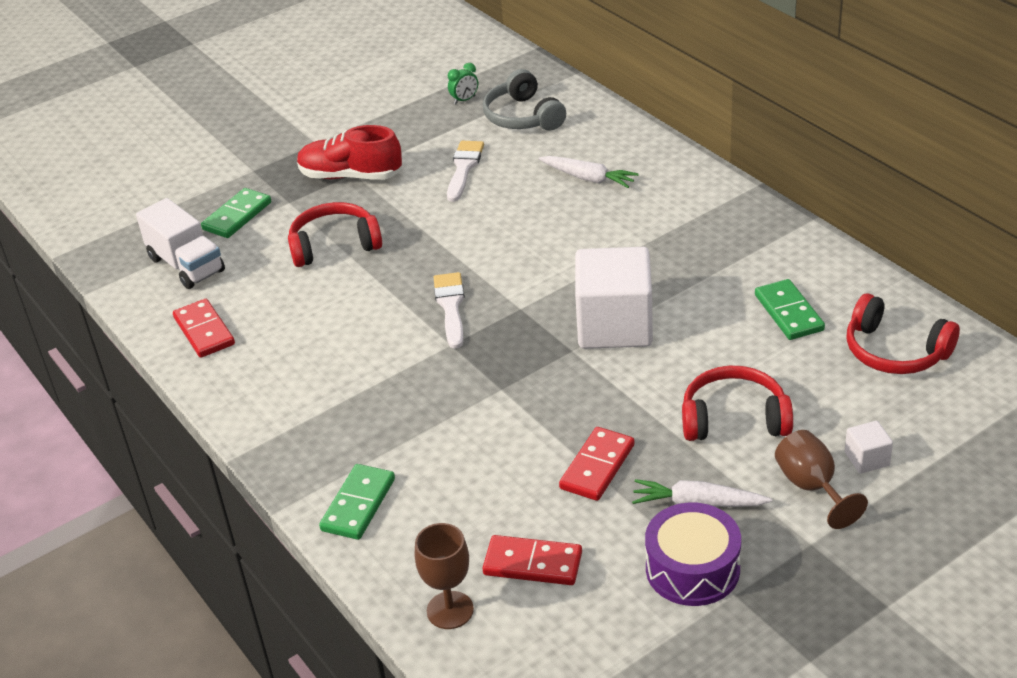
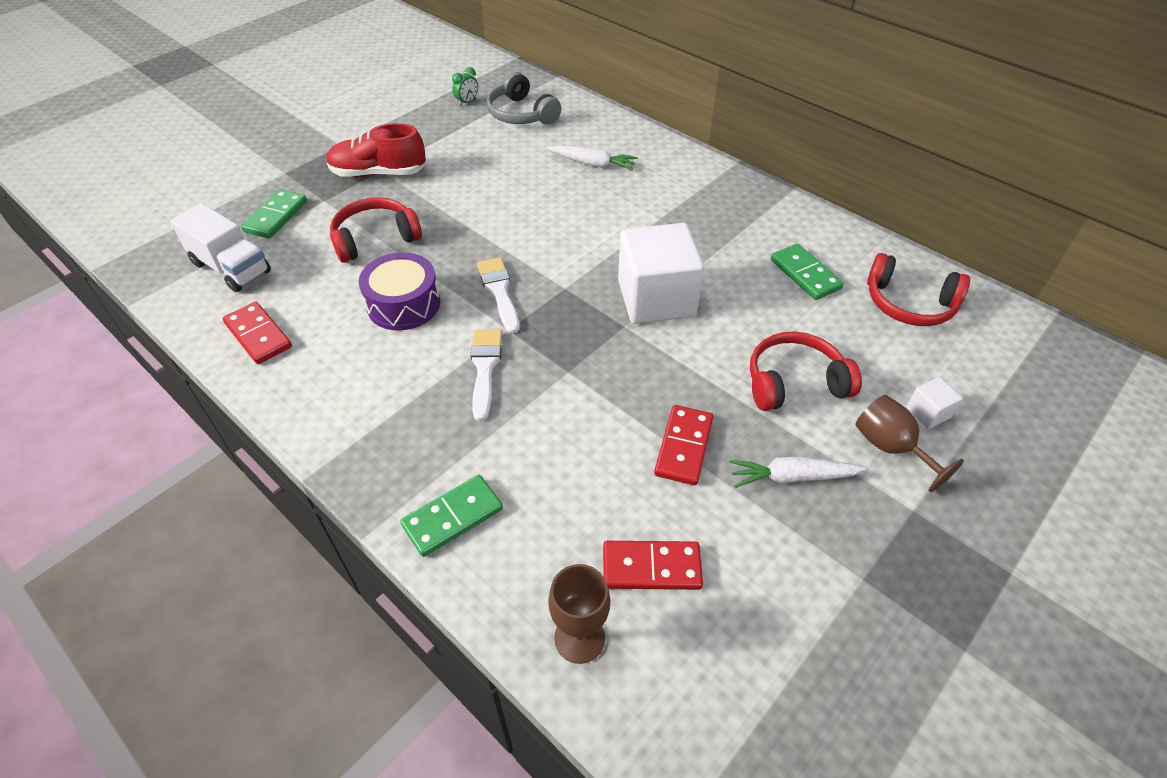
camera: 15 degrees left, 10 degrees up
(358, 504) = (452, 517): green domino -> green domino turned 45 degrees clockwise
(464, 168) = (480, 161): white brush -> white brush (485, 368)
(692, 569) = (812, 553): purple drum -> purple drum (403, 304)

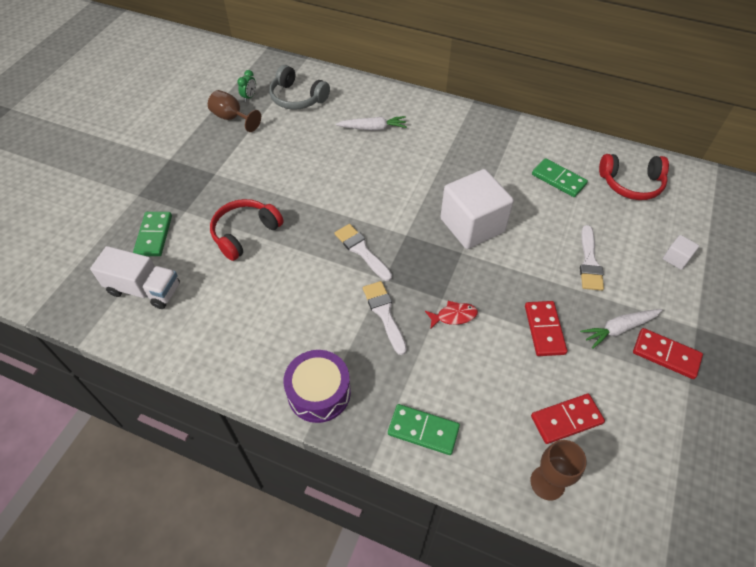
camera: 20 degrees left, 5 degrees up
(258, 335) = (201, 339): red domino -> red domino (666, 354)
(379, 173) = (215, 176): red shoe -> none
(403, 304) = (297, 281): purple drum -> purple drum (319, 392)
(452, 517) = (423, 430): green domino -> green domino turned 75 degrees clockwise
(571, 396) = (454, 316): none -> red fish
(794, 382) = (589, 262): red headphones -> white brush
(890, 447) = (666, 289): brown goblet -> brown goblet (232, 118)

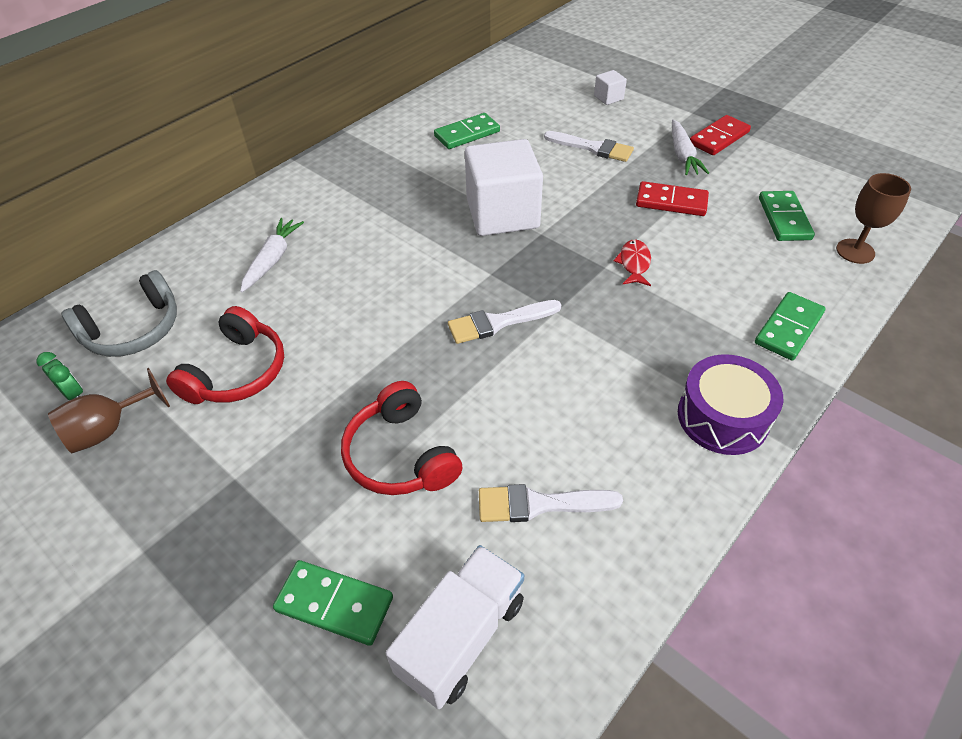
camera: 70 degrees left, 5 degrees down
(384, 314) = (613, 323): white brush -> white brush (540, 504)
(566, 420) = (784, 218): red domino -> green domino
(631, 183) = (500, 92): red headphones -> red headphones (237, 372)

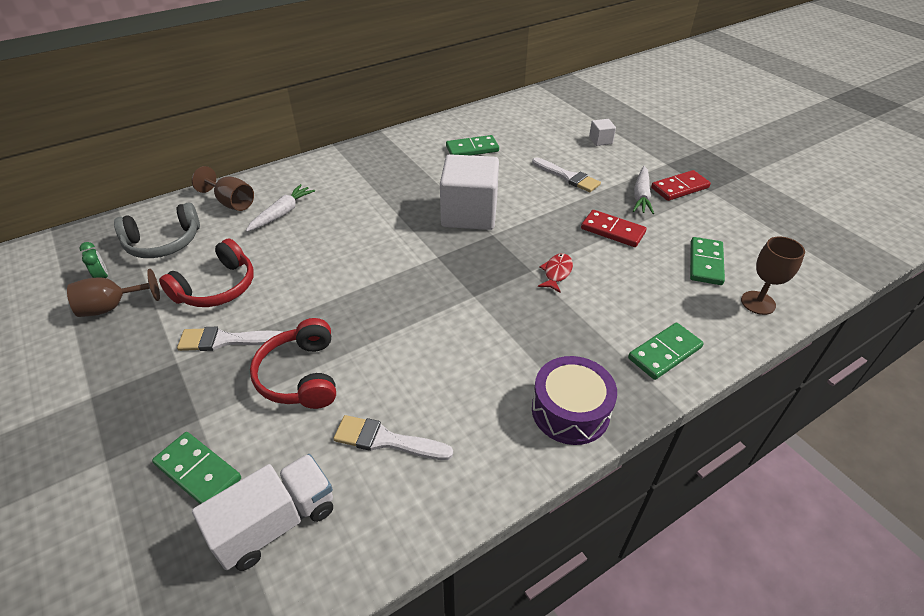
camera: 15 degrees right, 5 degrees down
(198, 259) = (231, 203): none -> brown goblet
(499, 322) = (425, 294): white brush -> white brush (226, 340)

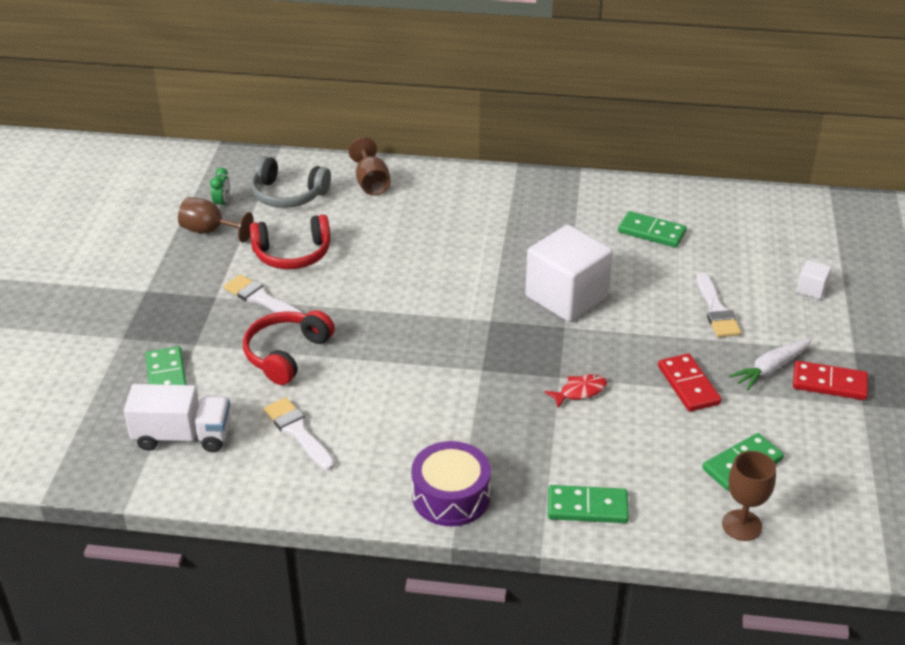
camera: 40 degrees right, 5 degrees down
(282, 213) = (402, 214): white carrot -> none

